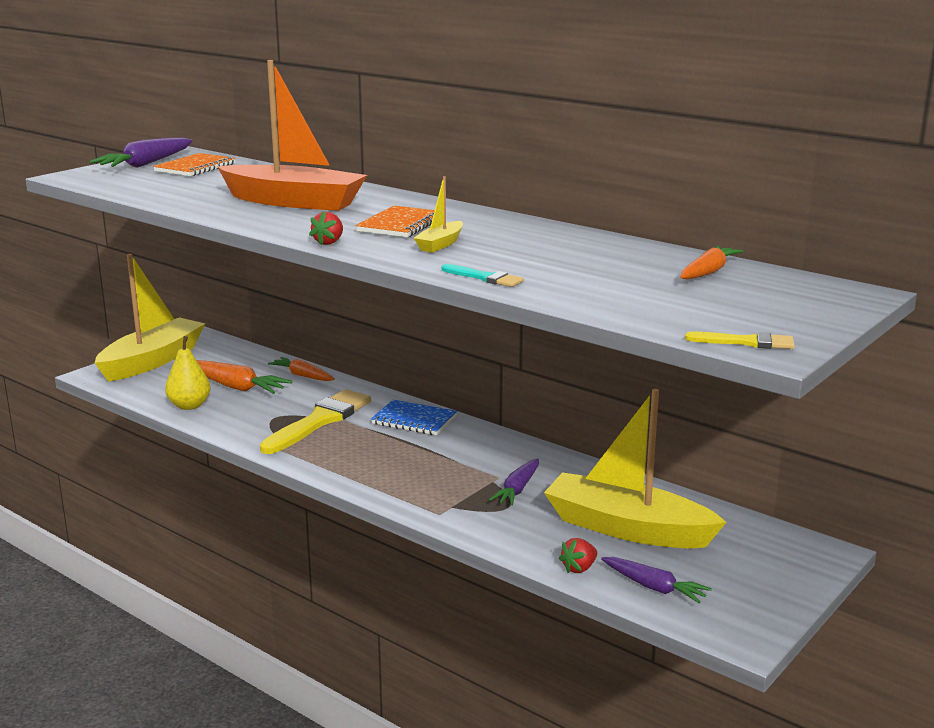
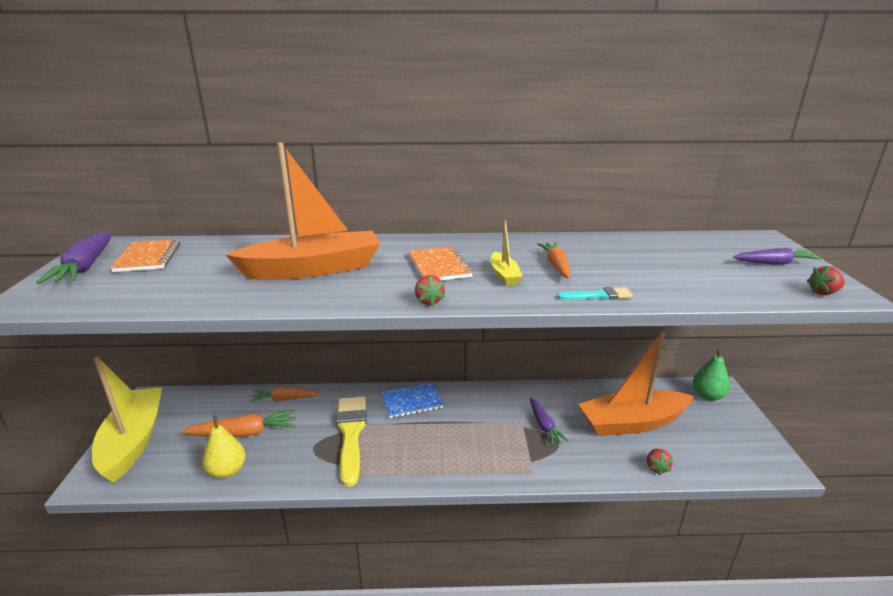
camera: 40 degrees left, 5 degrees up
(627, 528) = (632, 423): yellow boat -> orange boat
(654, 587) = (703, 458): purple carrot -> purple carrot (774, 263)
(708, 272) = (680, 246): orange carrot -> orange carrot (556, 265)
(746, 342) = (823, 293): yellow brush -> red strawberry
(787, 550) = (707, 396): none -> green pear

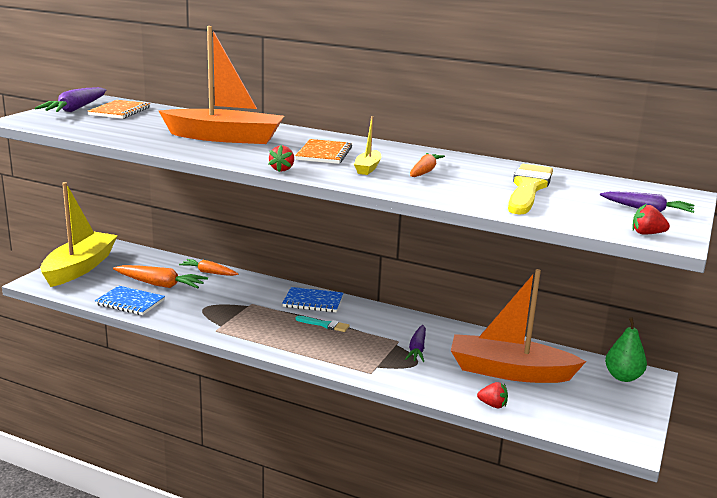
camera: 25 degrees right, 5 degrees down
(227, 471) = (130, 302): yellow pear -> blue notebook
(351, 434) = (241, 307): yellow brush -> yellow brush (528, 188)
(598, 296) = (424, 193): turquoise brush -> turquoise brush (324, 325)
(656, 468) = (493, 405): red strawberry -> red strawberry turned 105 degrees counterclockwise

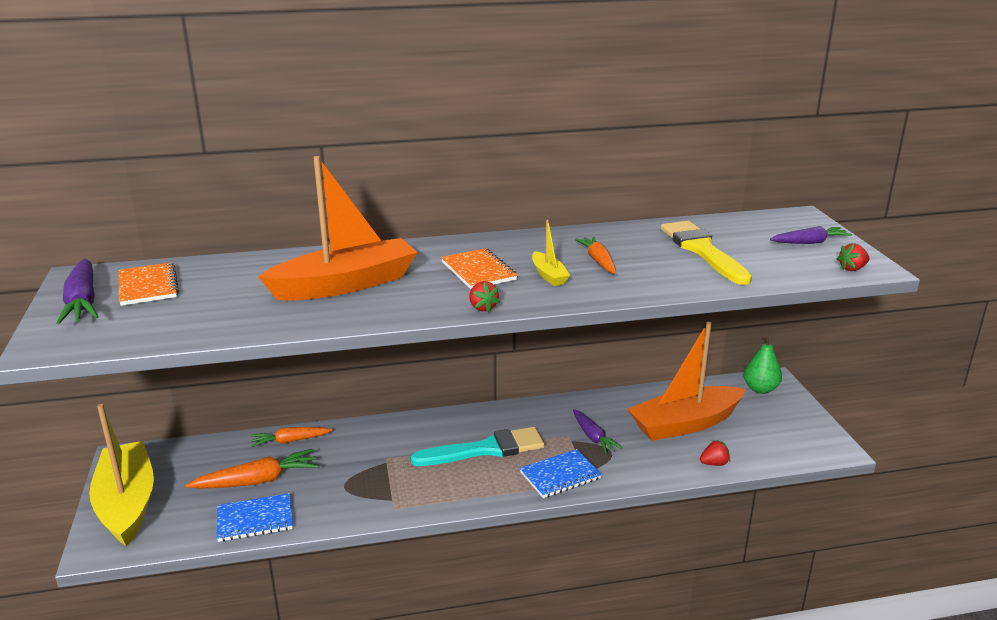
camera: 35 degrees left, 5 degrees up
(313, 302) = (441, 428): blue notebook -> blue notebook (560, 475)
(324, 325) = (485, 449): turquoise brush -> turquoise brush, size x2.12

